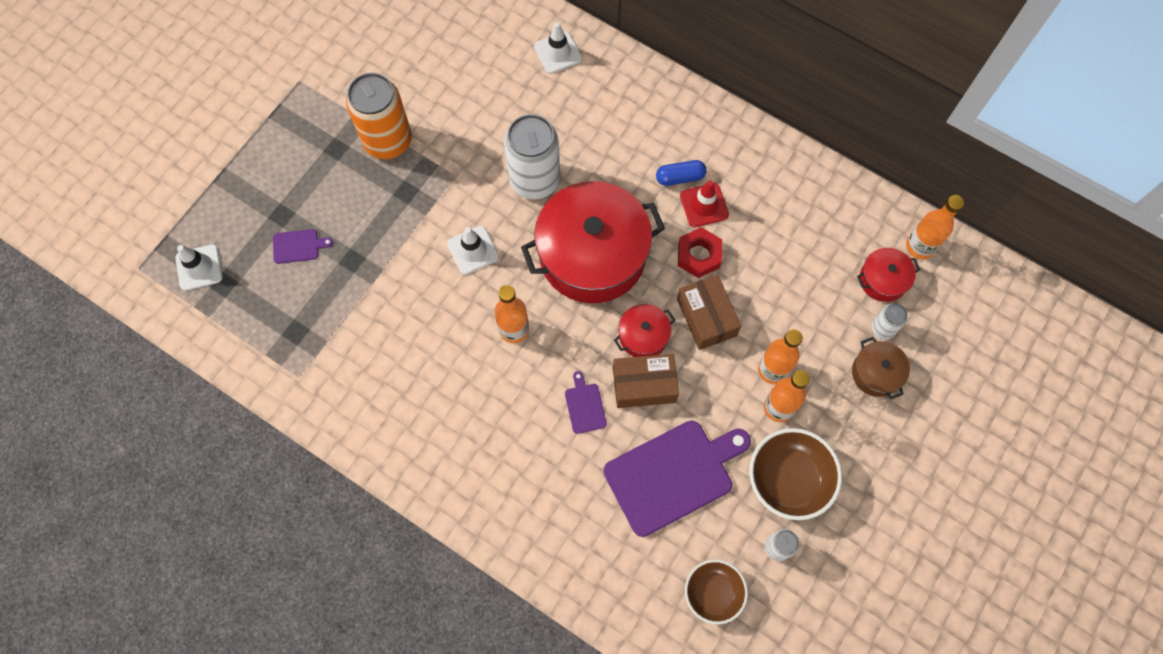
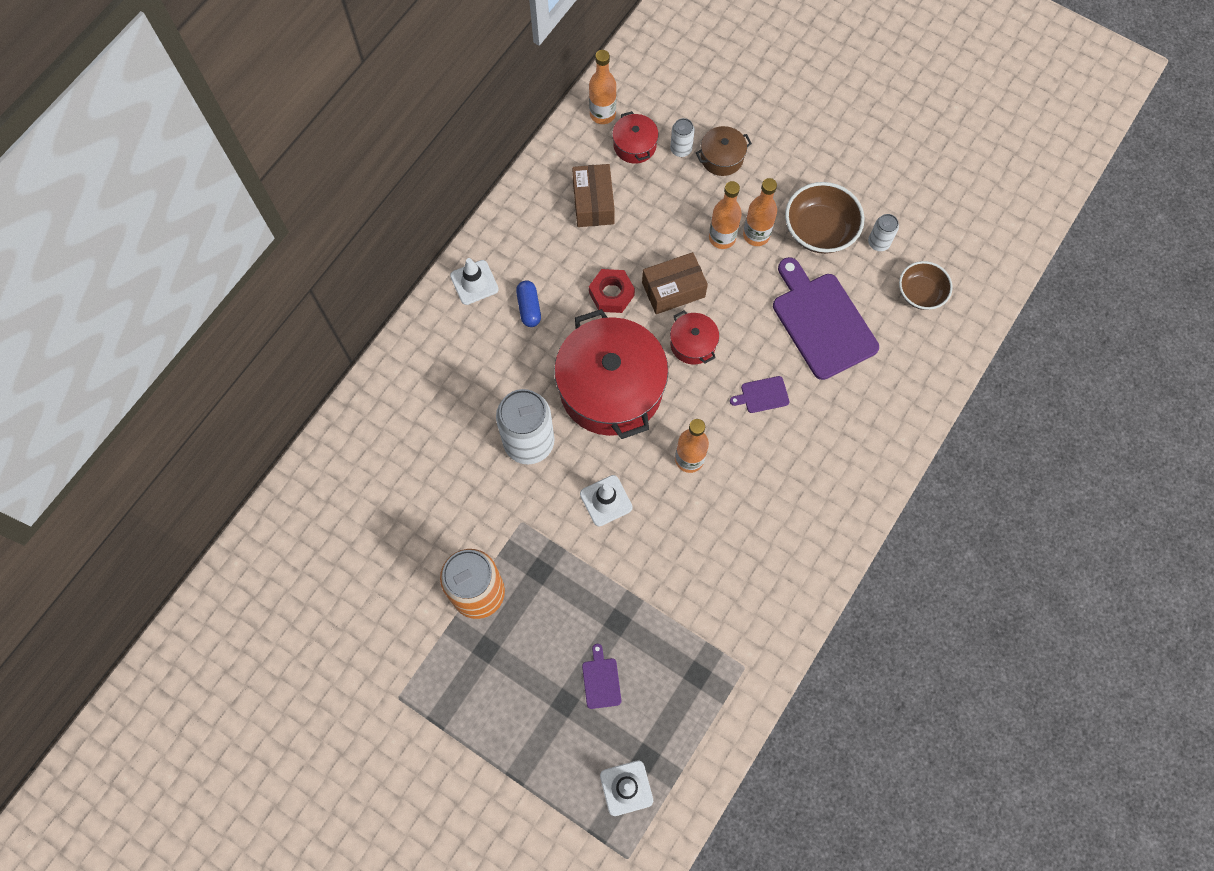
camera: 90 degrees left, 0 degrees up
(558, 53) = (380, 421): white traffic cone -> white traffic cone (474, 282)
(644, 385) = (740, 344): brown box -> brown box (593, 203)
(704, 205) = (559, 288): red traffic cone -> none

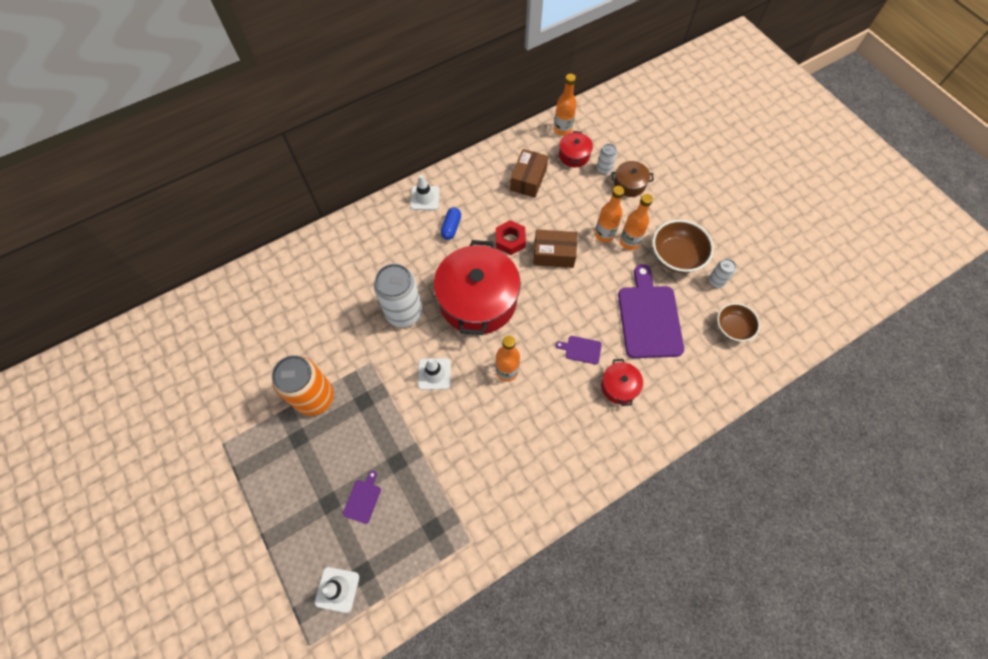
camera: 25 degrees right, 5 degrees down
(693, 344) = (549, 295): red pot -> red pot (619, 386)

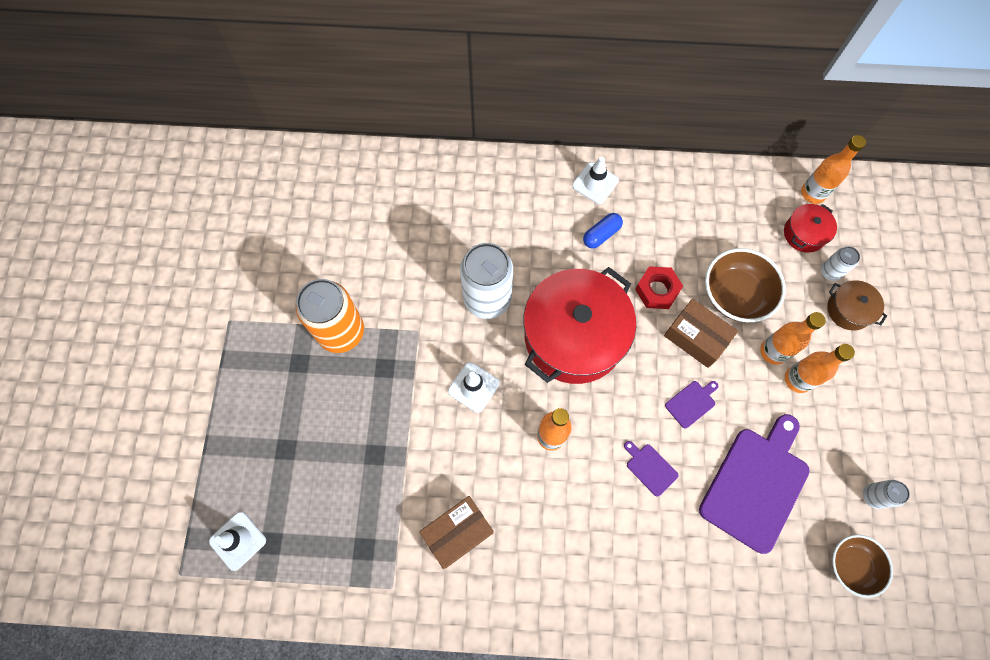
camera: 35 degrees right, 5 degrees up
(363, 499) = (318, 469): purple cutting board -> purple cutting board (691, 403)
(528, 179) = (728, 231): brown box -> brown box (458, 532)
(619, 386) = (663, 539): red pot -> none
(676, 256) = (844, 434): brown bowl -> brown bowl (735, 295)

